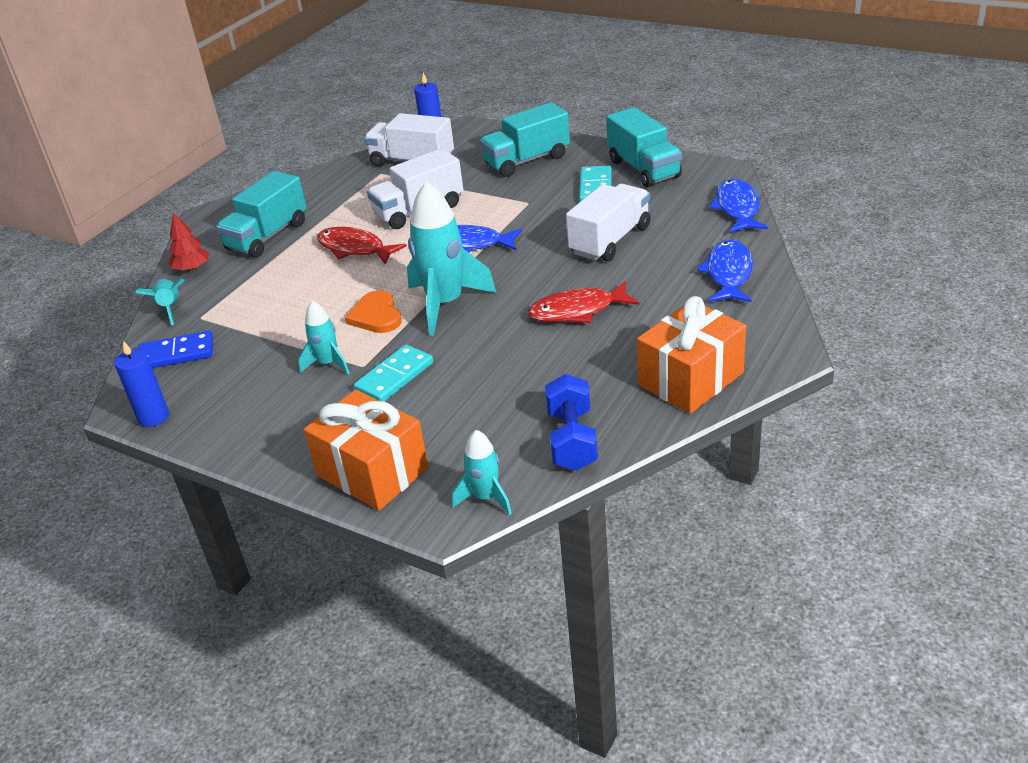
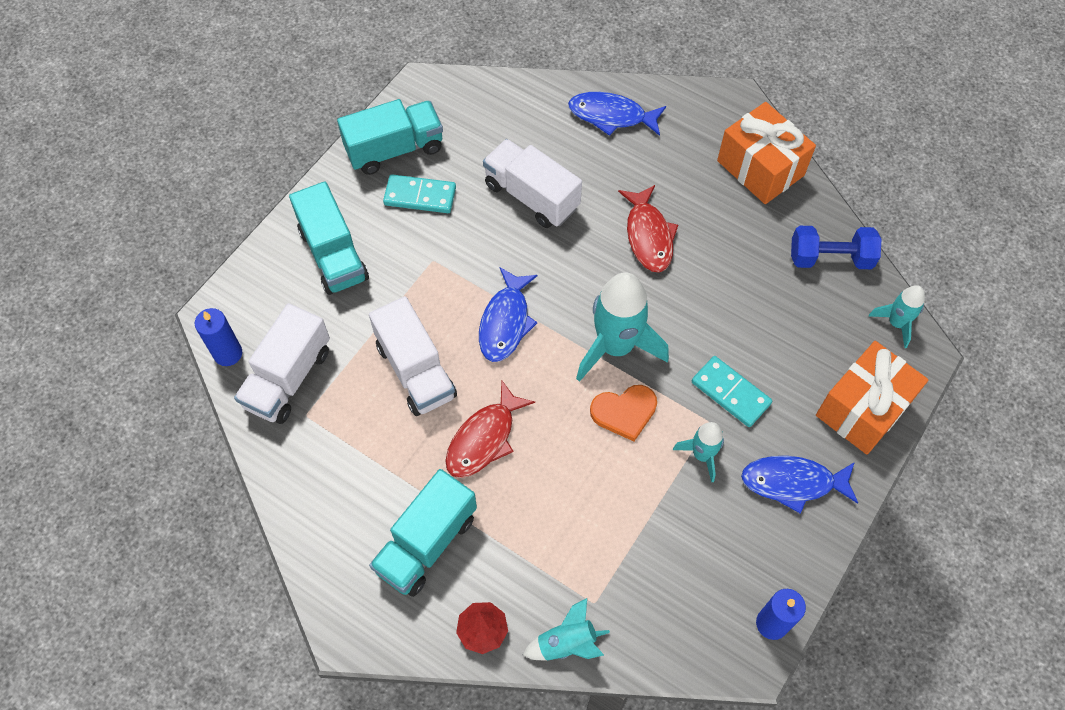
camera: 90 degrees left, 25 degrees up
(176, 354) = (662, 618): blue domino -> none
(268, 236) = (426, 543): turquoise truck -> turquoise truck turned 90 degrees clockwise
(737, 208) = (500, 88): blue fish -> blue fish (793, 482)

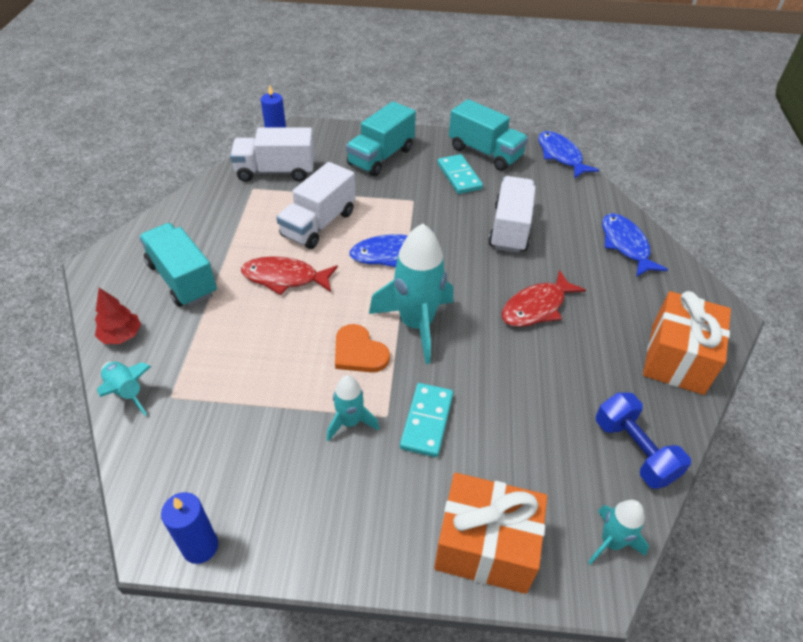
camera: 60 degrees right, 15 degrees down
(426, 543) = (182, 279): turquoise truck -> turquoise truck turned 45 degrees clockwise
(793, 482) = (363, 509): blue fish -> blue fish (560, 156)

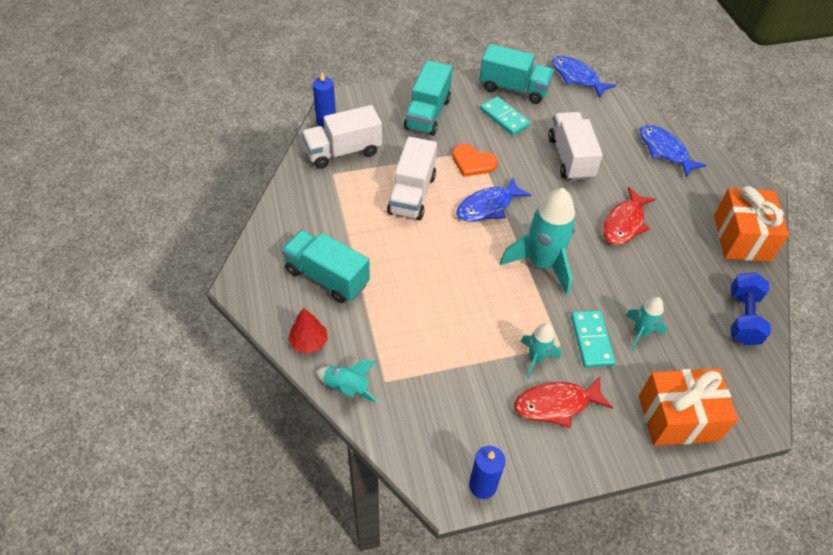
camera: 20 degrees left, 5 degrees up
(284, 278) = (413, 252): red fish -> red fish (556, 404)
(359, 352) = (511, 300): orange heart -> orange heart (472, 162)
(611, 542) = (756, 388): turquoise rocket -> turquoise rocket (640, 332)
(634, 450) = (743, 318): blue dumbbell -> blue dumbbell turned 60 degrees clockwise

